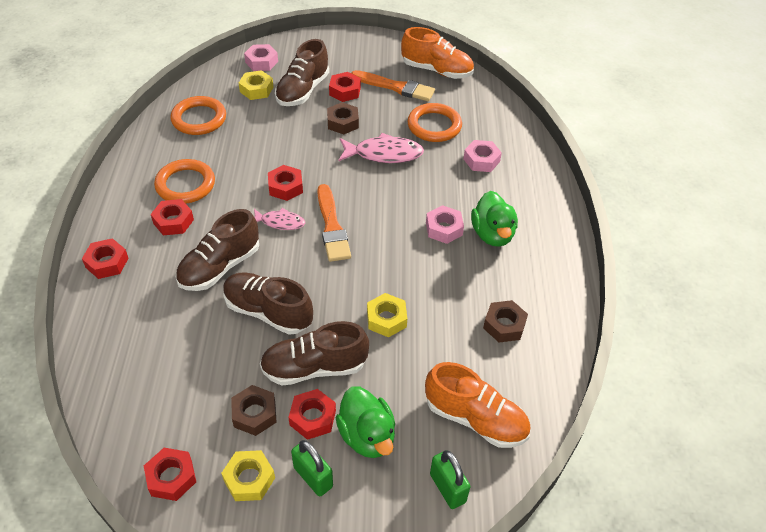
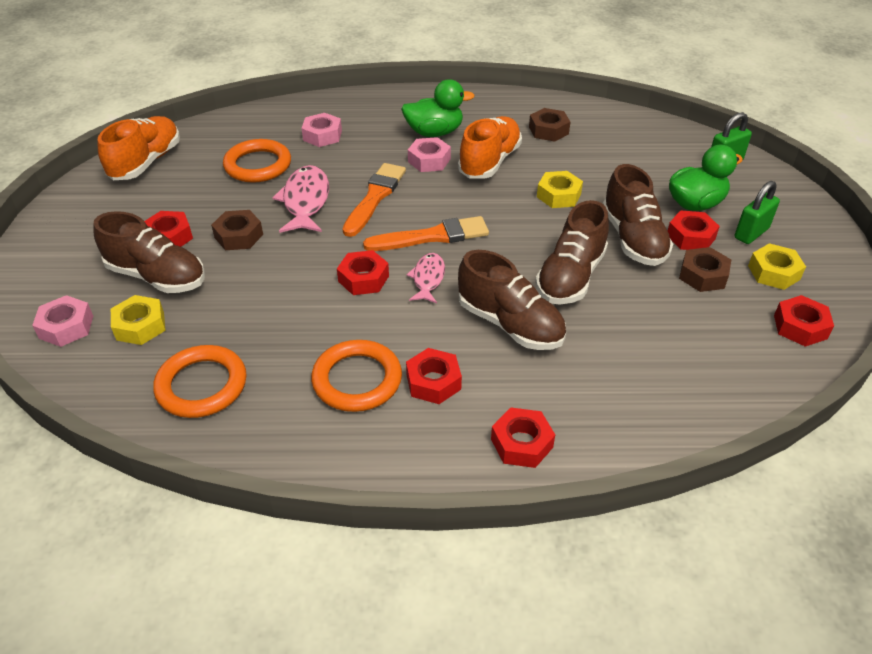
camera: 90 degrees left, 5 degrees down
(395, 87) = (172, 194): orange brush -> orange brush (375, 197)
(475, 419) = (653, 147): orange shoe -> orange shoe (489, 162)

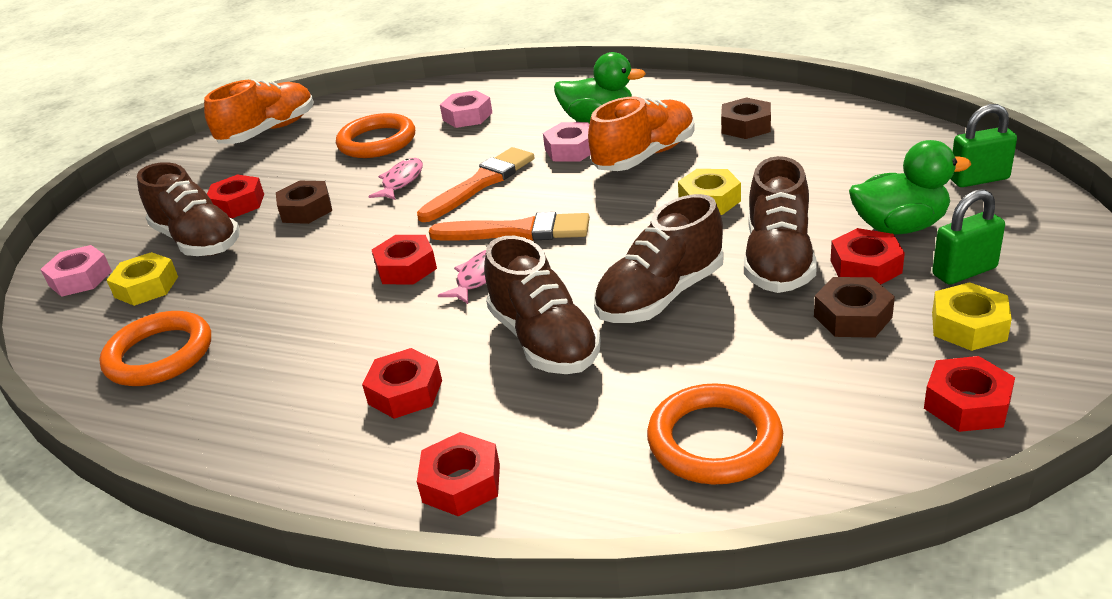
camera: 25 degrees right, 10 degrees down
(305, 201) = (401, 181): pink fish -> pink fish, size x0.61
(357, 380) = (321, 375): orange ring -> orange ring (714, 440)

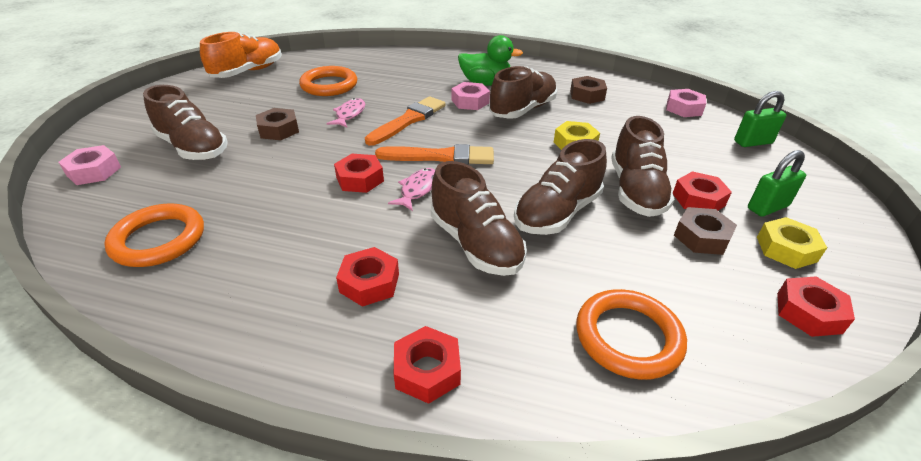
camera: 10 degrees left, 5 degrees up
(146, 287) = (150, 181): yellow nut -> none
(238, 204) = (225, 122): red nut -> none
(467, 116) = (392, 73): pink nut -> pink nut (683, 108)
(645, 156) = (522, 110): orange shoe -> brown shoe
(899, 227) = (712, 172): green duck -> none

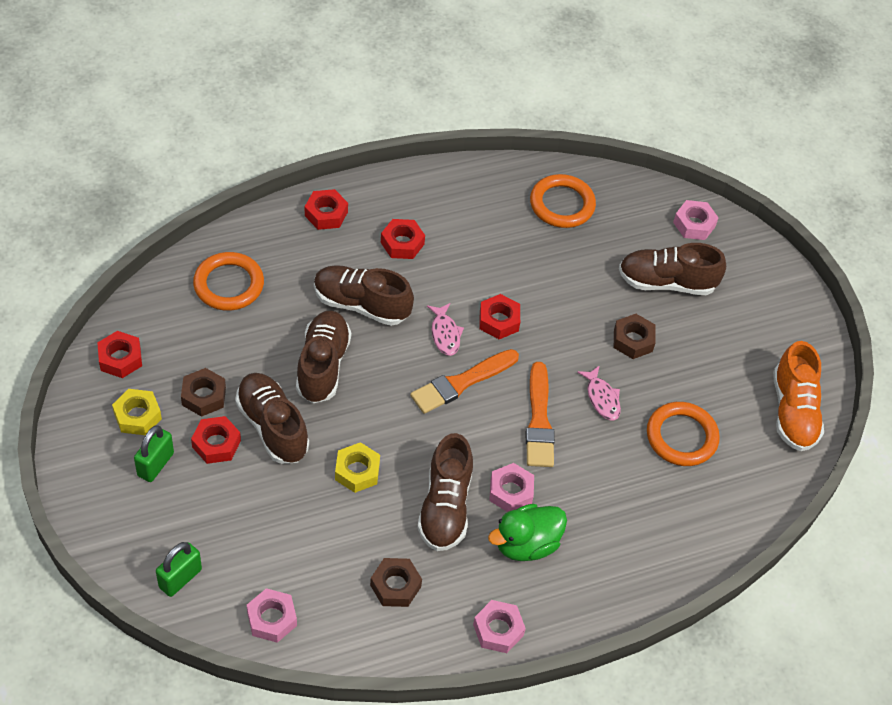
camera: 140 degrees right, 15 degrees up
(536, 67) = (498, 630): none -> pink nut

